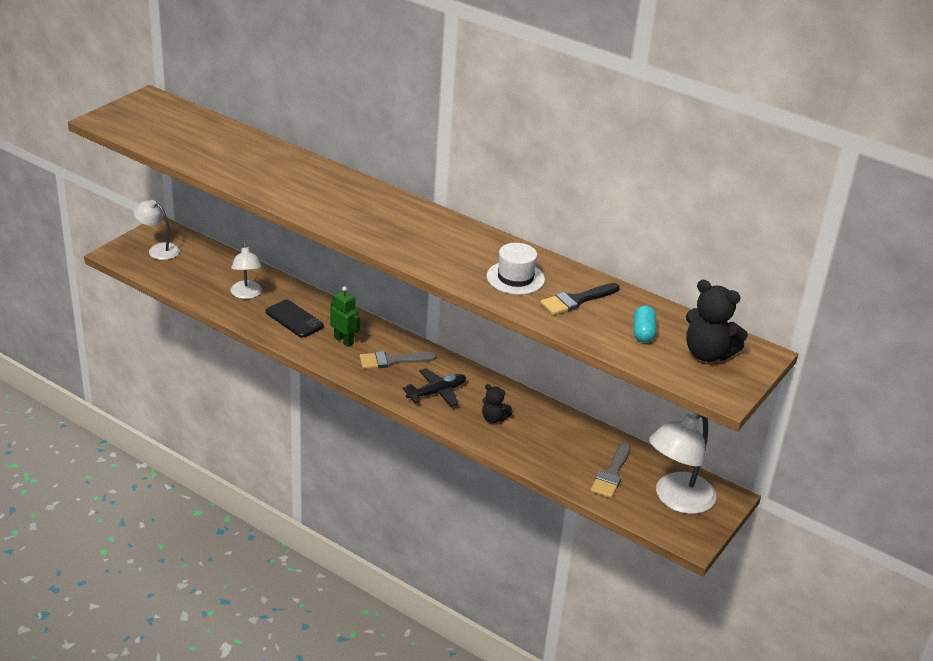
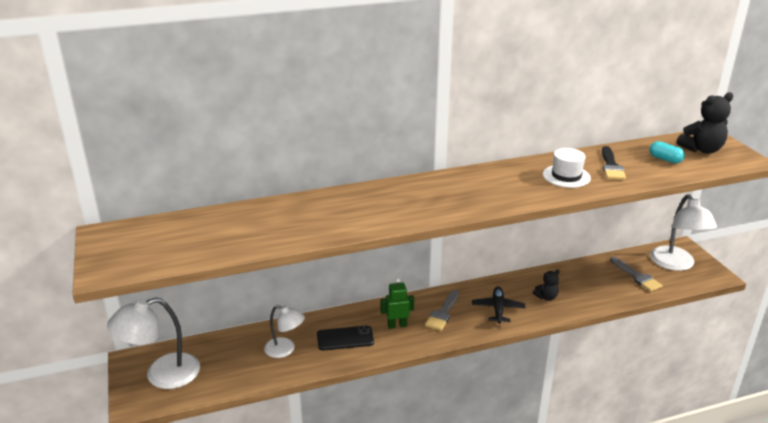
camera: 50 degrees left, 5 degrees down
(158, 250) = (161, 374): white lamp -> white lamp, size x1.64

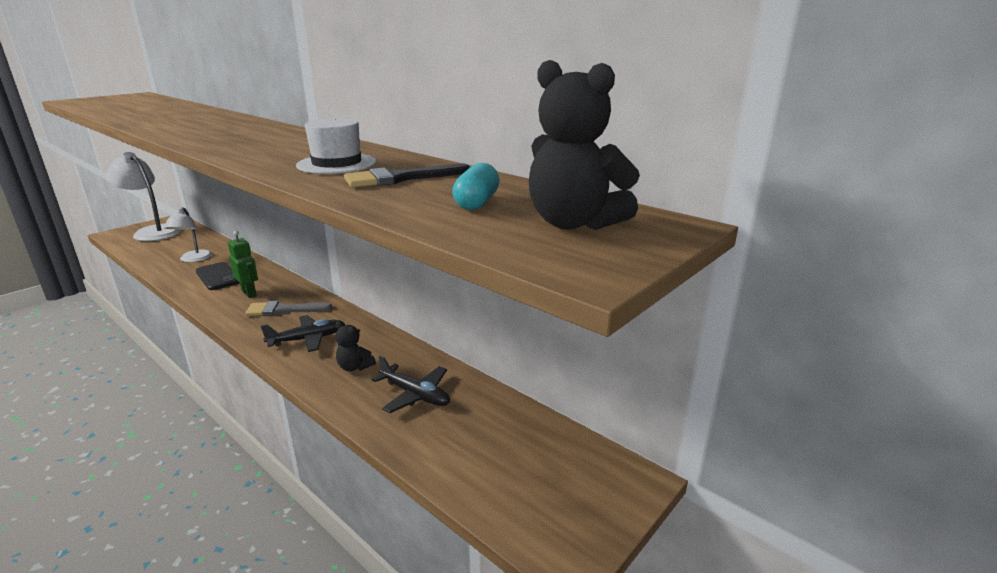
camera: 60 degrees right, 5 degrees down
(589, 283) = (415, 395): none -> black plane
(636, 276) = (472, 439): grey brush -> none
(676, 264) = (556, 481): white lamp -> none

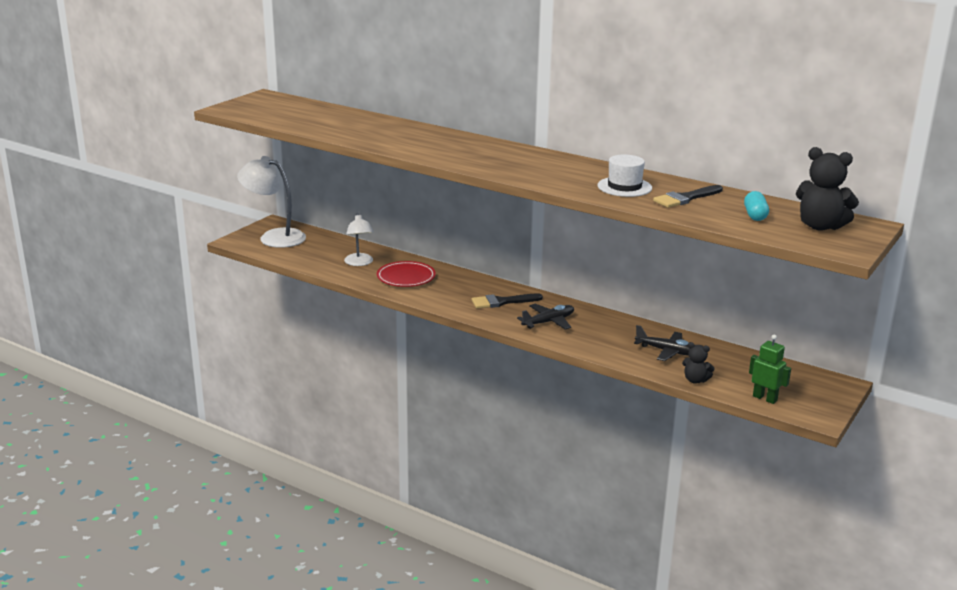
camera: 10 degrees left, 0 degrees up
(218, 276) = (406, 278): black phone -> red plate
(249, 293) = (454, 290): green robot -> green robot (765, 398)
(283, 310) = (502, 302): grey brush -> black brush
(354, 367) = (606, 338): black teddy bear -> black teddy bear (695, 380)

